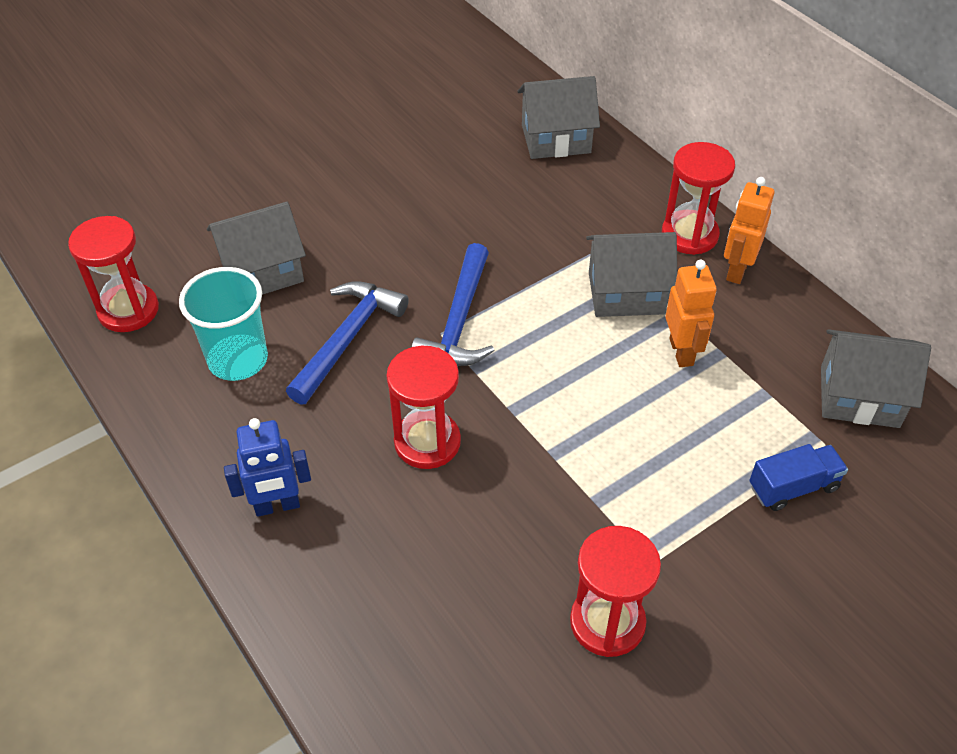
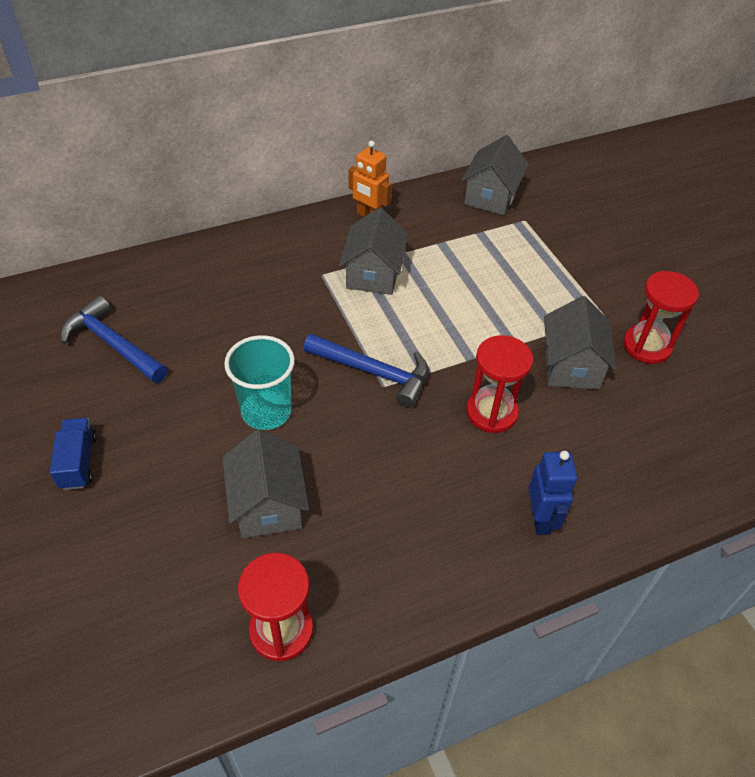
camera: 80 degrees left, 0 degrees up
(238, 360) = (375, 534): turquoise cup -> turquoise cup (266, 411)
(347, 339) = (372, 448): blue hammer -> blue hammer (113, 344)
(556, 139) = (185, 273): grey house -> grey house (571, 366)
(682, 352) = (436, 260): orange robot -> none
(689, 235) = (326, 229): red hourglass -> none
(793, 487) = (554, 242): blue truck -> blue truck (78, 462)

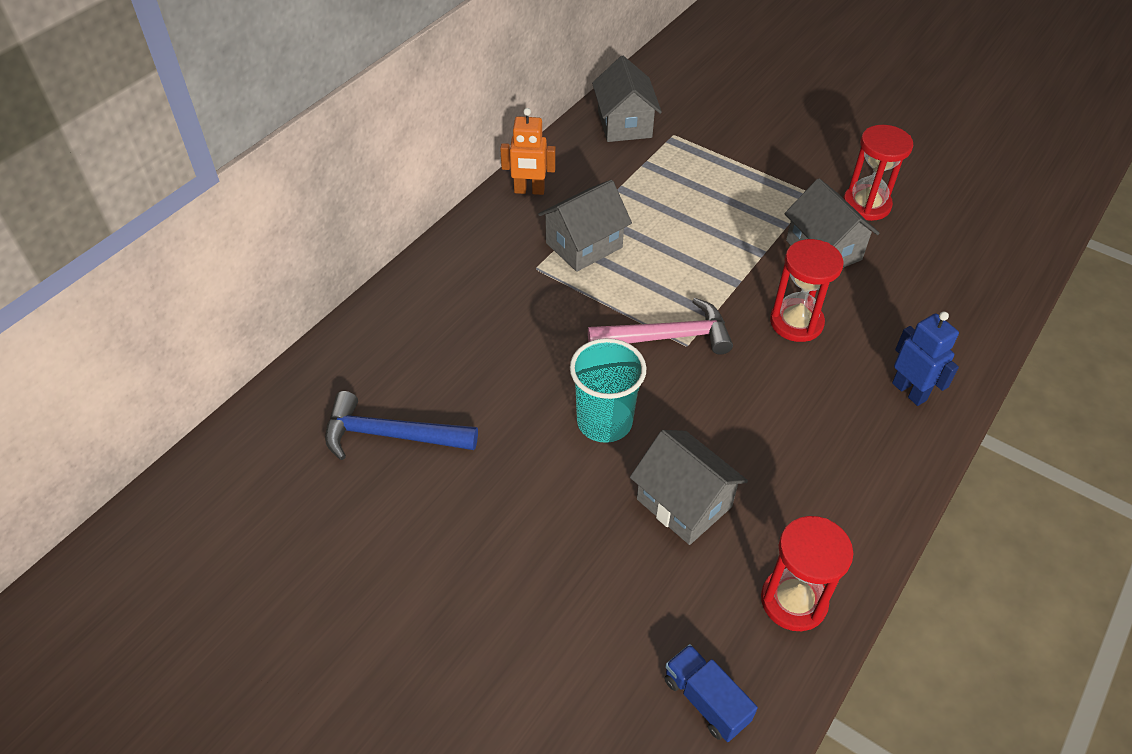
camera: 30 degrees left, 0 degrees up
(78, 462) = (469, 565): blue truck -> blue truck (706, 700)
(373, 274) = (584, 245): grey house -> grey house turned 75 degrees clockwise
(373, 372) = (667, 337): blue hammer -> pink hammer

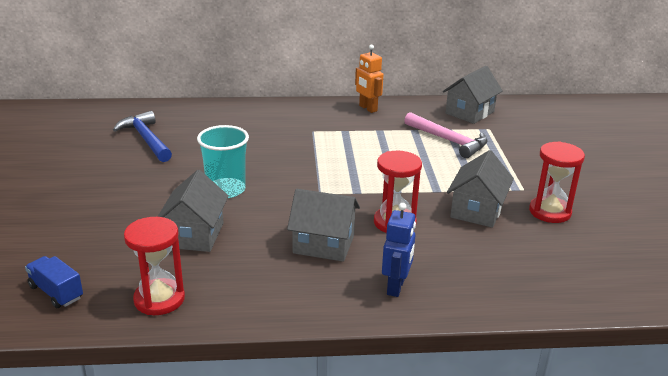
camera: 50 degrees right, 20 degrees down
(584, 245) = (351, 137): grey house -> grey house (323, 244)
(667, 337) = (317, 185): pink hammer -> pink hammer (448, 141)
(706, 700) = (56, 292): blue truck -> blue truck turned 60 degrees counterclockwise

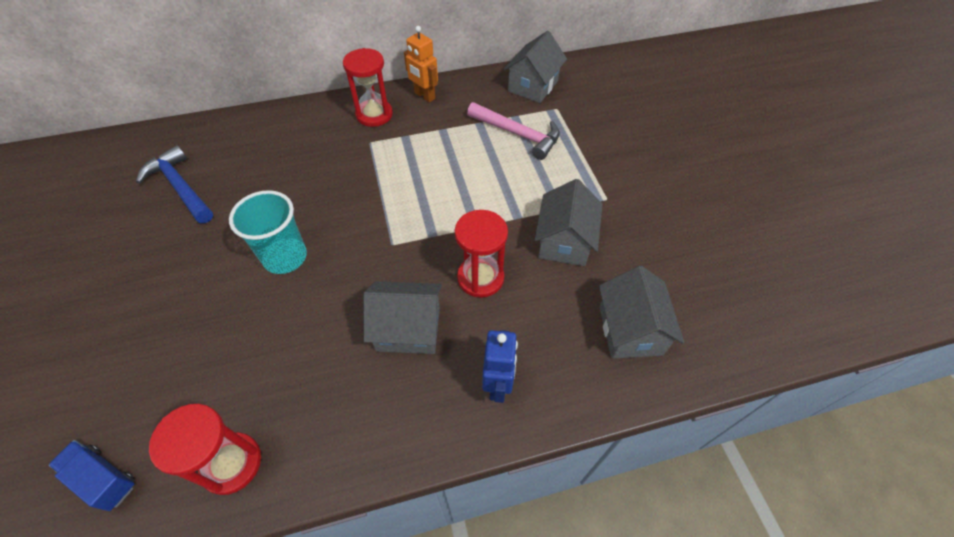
camera: 10 degrees left, 25 degrees up
(195, 235) = (259, 342): grey house -> grey house (630, 330)
(550, 212) = (639, 230): red hourglass -> red hourglass (374, 115)

